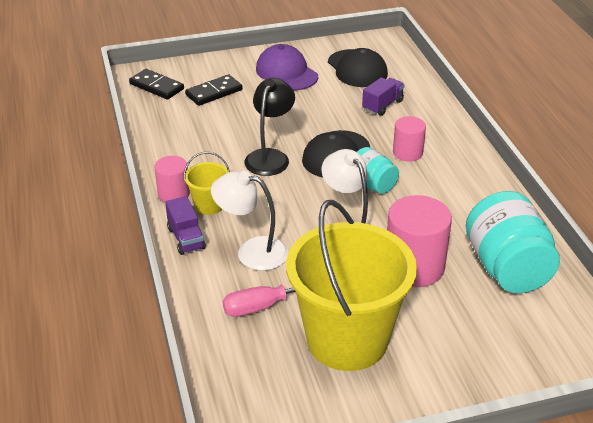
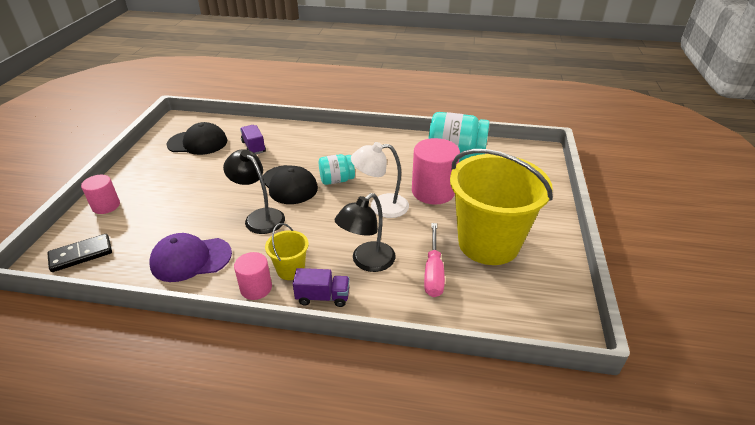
camera: 65 degrees left, 0 degrees up
(214, 92) = (137, 221): black domino -> none
(252, 251) = (367, 262): white lamp -> black lamp
(286, 73) = (160, 175): purple cap -> purple cap (191, 259)
(407, 153) = (316, 155): pink cylinder -> pink cylinder (106, 206)

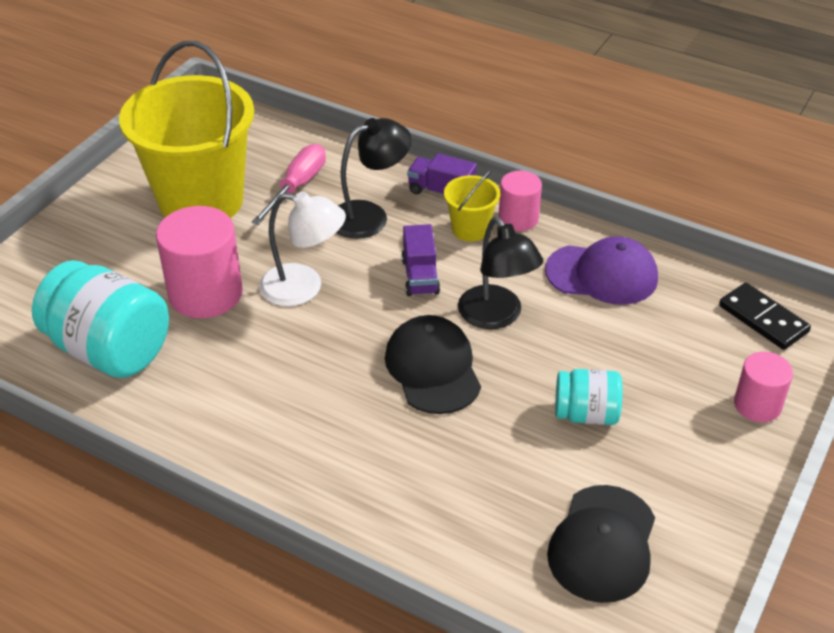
camera: 160 degrees left, 5 degrees up
(81, 255) = (763, 319): black domino -> black domino turned 60 degrees clockwise
(198, 143) = (602, 544): black cap -> black cap turned 90 degrees counterclockwise
(253, 147) = (479, 492): purple truck -> purple truck (420, 276)
(337, 180) = (346, 357): turquoise jar -> turquoise jar (586, 414)

